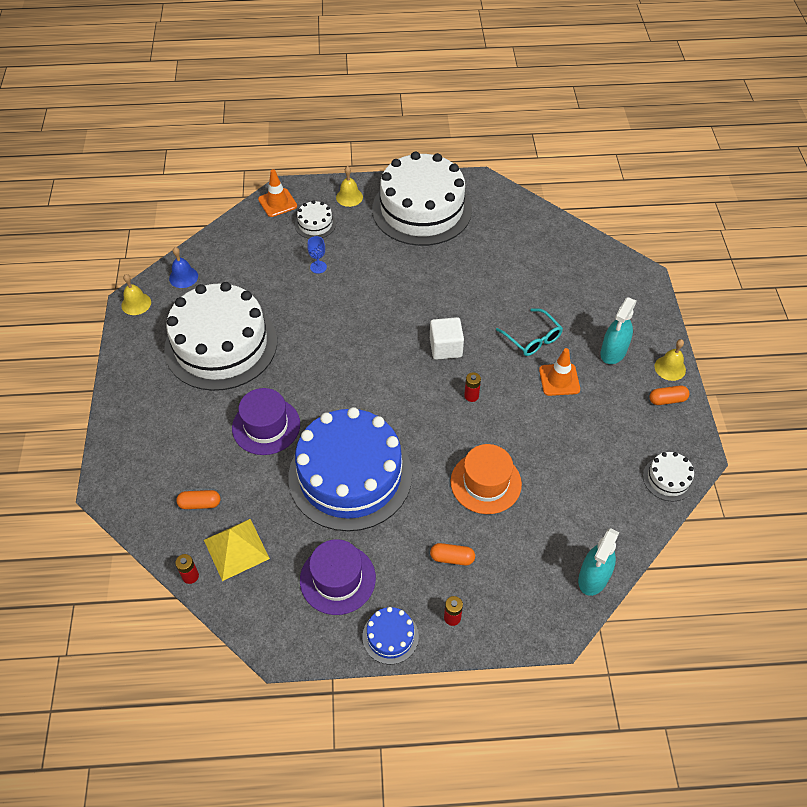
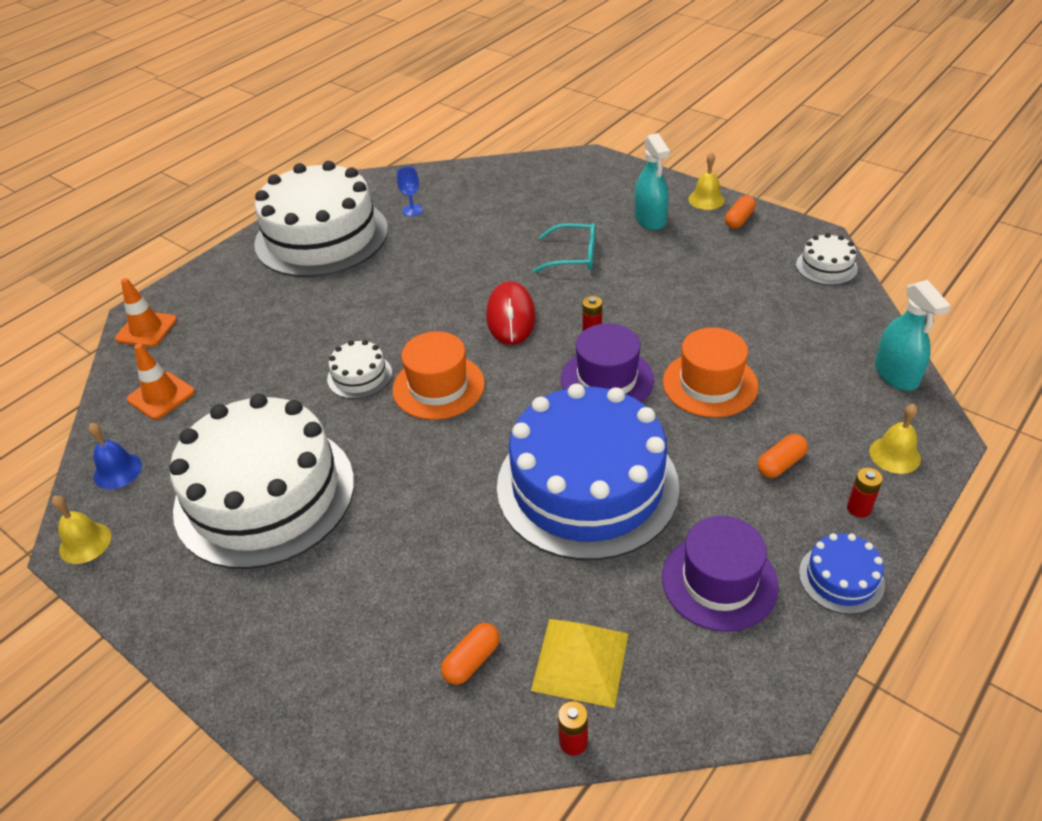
camera: 45 degrees left, 10 degrees down
(266, 426) = (433, 521): purple hat -> purple hat (607, 379)
(315, 224) = (220, 318): white cake -> white cake (359, 376)
(318, 267) = (279, 348): blue goblet -> blue goblet (412, 210)
(349, 197) = (227, 274): yellow bell -> yellow bell (895, 455)
(358, 357) = (438, 387): none -> orange hat
(445, 347) = (511, 317): white cube -> red mouse
(559, 380) = (642, 267): orange traffic cone -> orange traffic cone (161, 396)

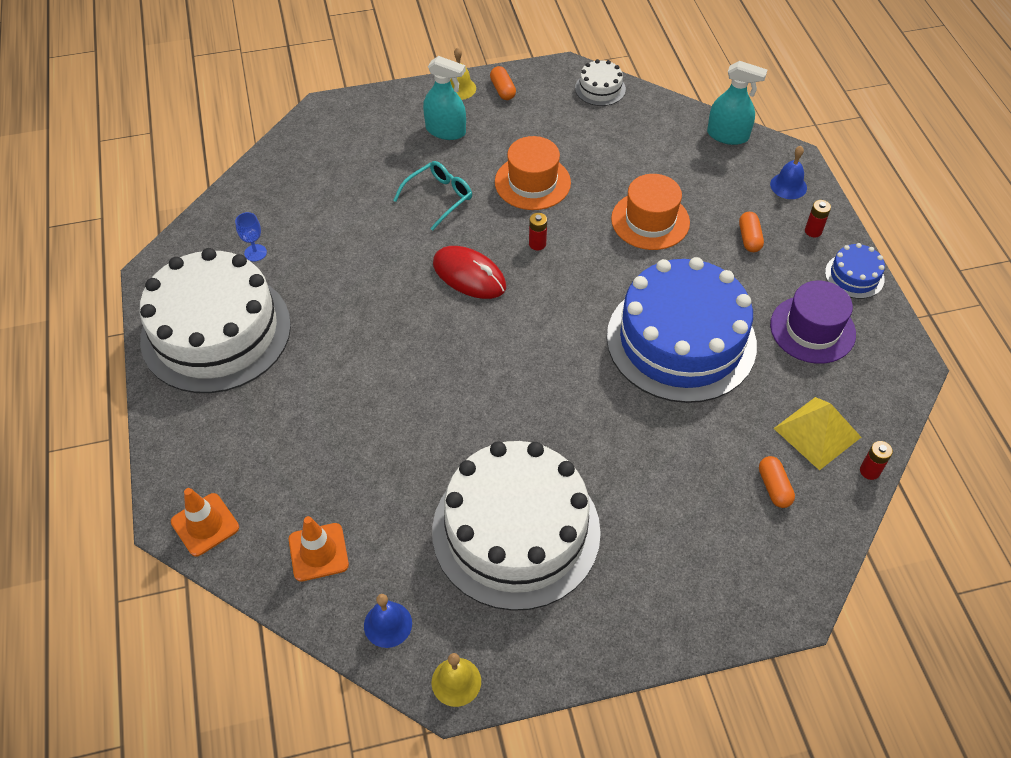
camera: 55 degrees left, 10 degrees up
(359, 376) = (439, 403): white cake -> none
(438, 387) = (503, 362): orange hat -> orange hat (532, 182)
(607, 379) = (593, 267): purple hat -> none
(895, 455) = (788, 186): yellow bell -> blue bell

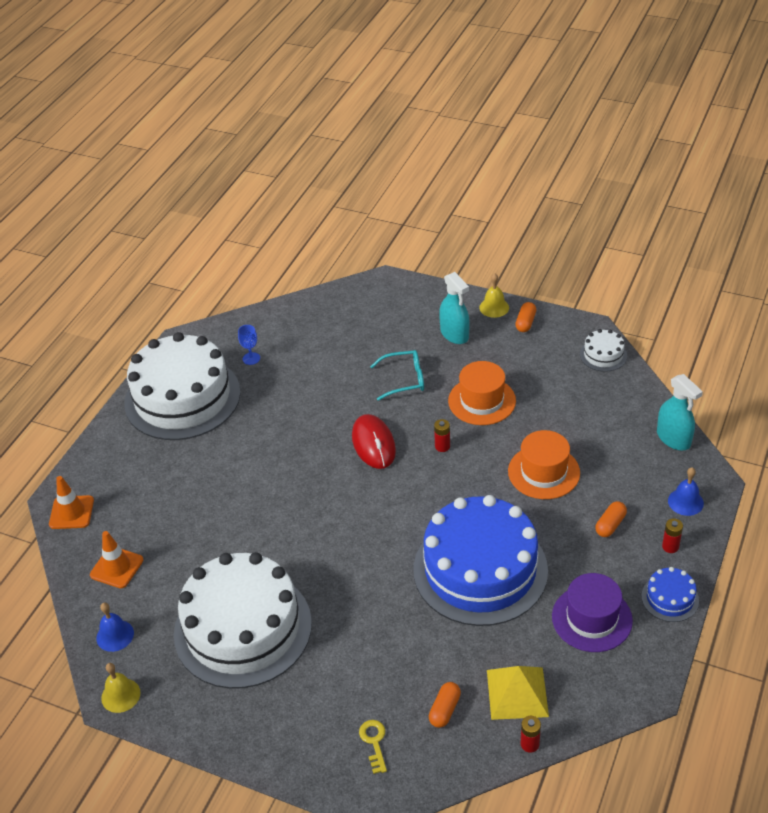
camera: 40 degrees right, 10 degrees down
(744, 558) = (374, 742): none -> yellow key

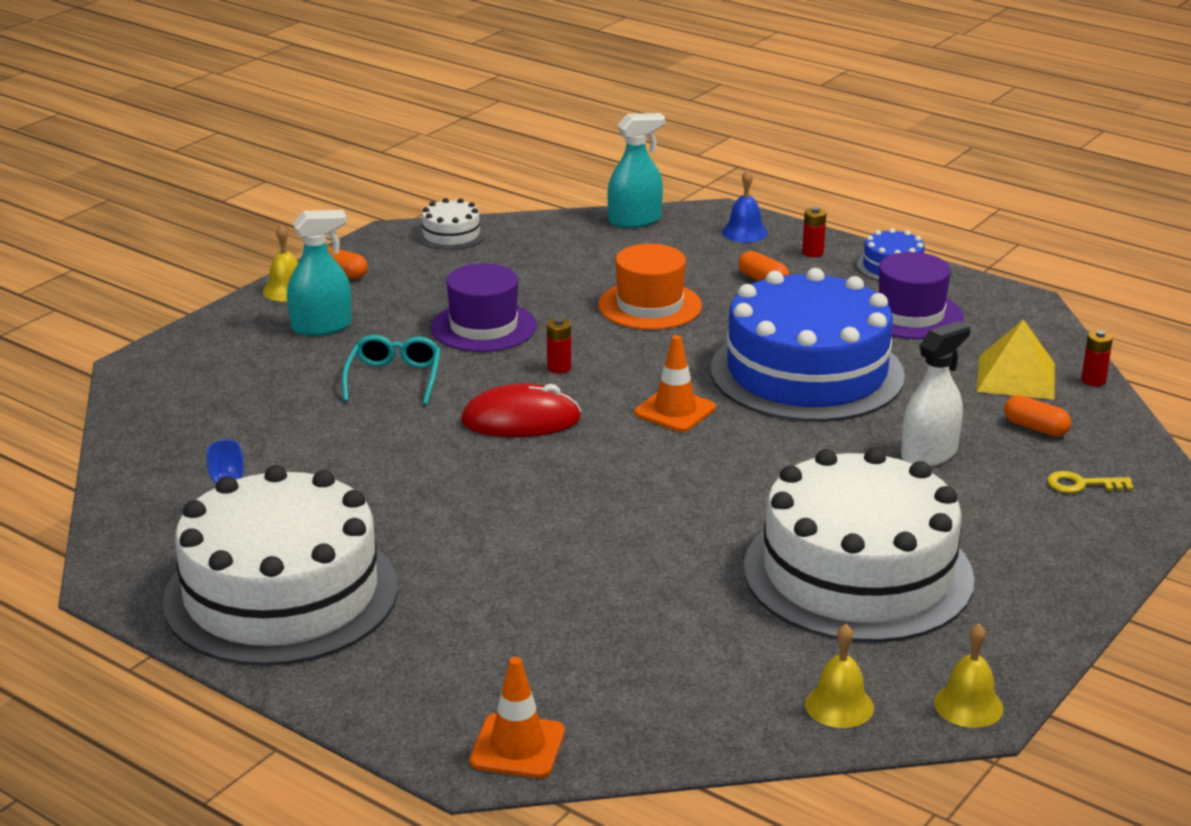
camera: 80 degrees left, 15 degrees down
(115, 635) = (839, 705): blue bell -> yellow bell
(117, 567) = (682, 696): orange traffic cone -> orange traffic cone (675, 410)
(390, 650) = (929, 454): none -> white spray bottle
(482, 401) = (483, 327): orange hat -> purple hat

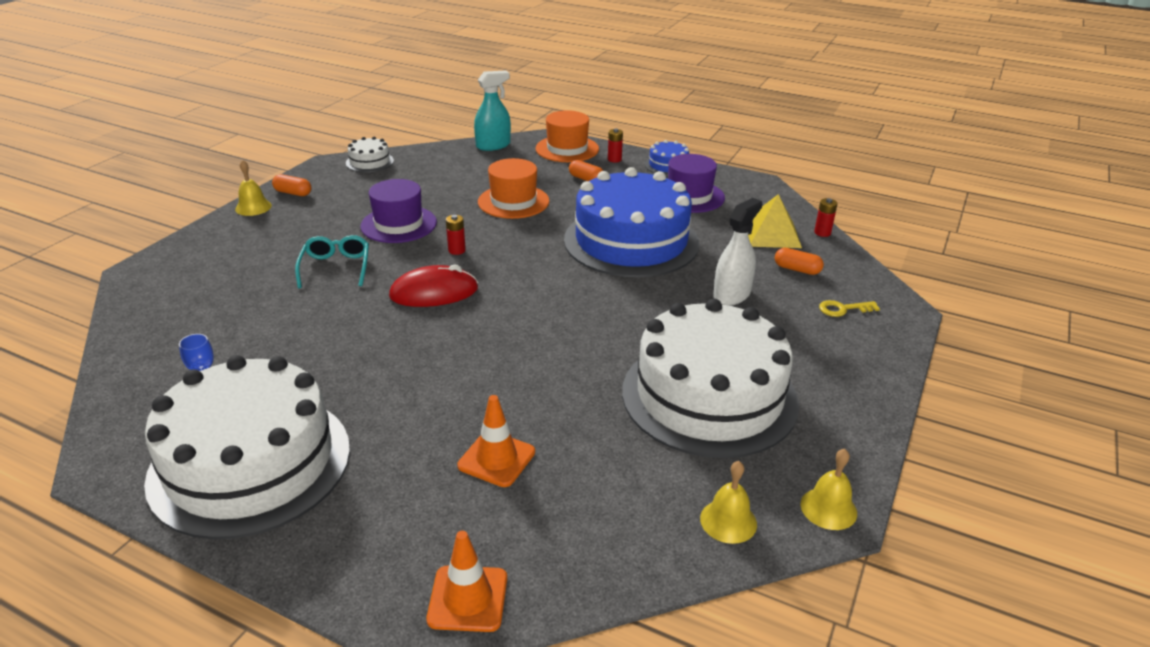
camera: 10 degrees left, 5 degrees up
(321, 327) = (279, 232): turquoise spray bottle -> none
(675, 410) = (545, 276): orange traffic cone -> orange traffic cone (496, 459)
(744, 232) = (567, 149): blue bell -> orange hat

